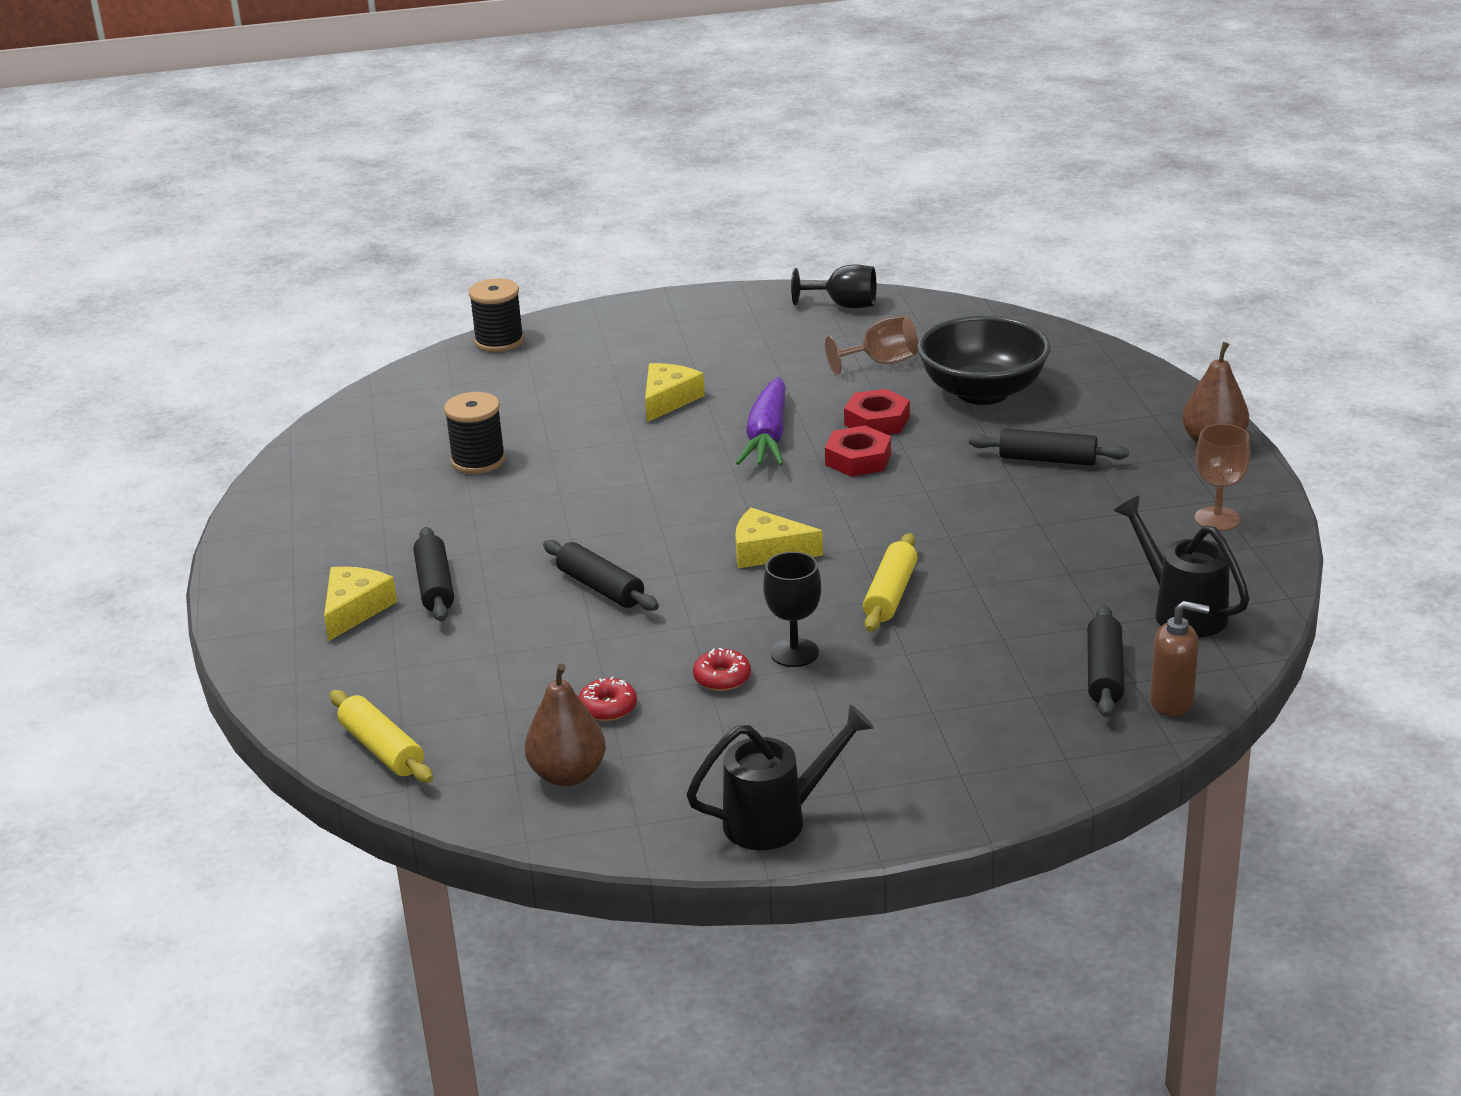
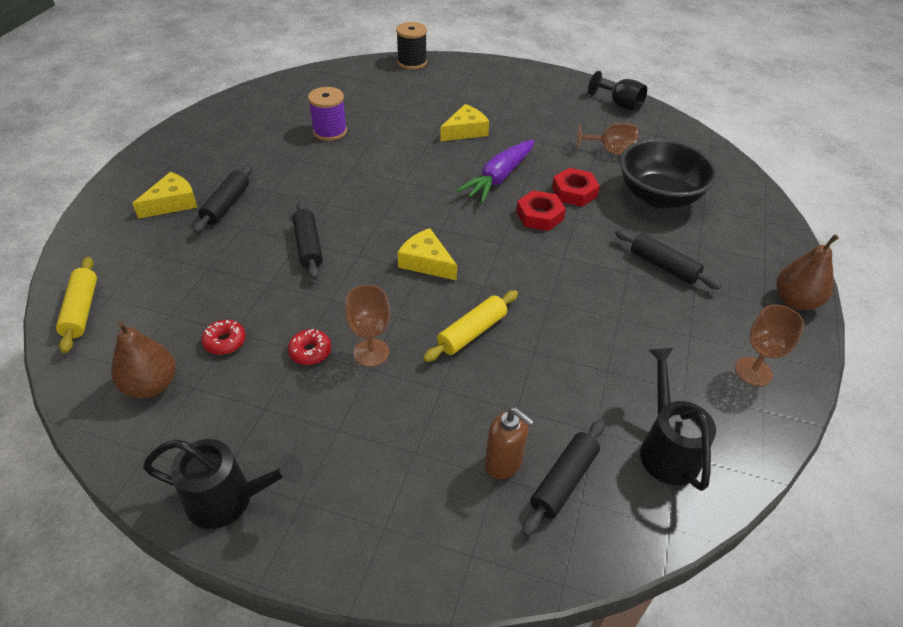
camera: 25 degrees right, 15 degrees up
(478, 461) = (330, 131): black spool -> purple spool
(794, 653) = (371, 352): black goblet -> brown goblet
(1172, 702) = (594, 541): brown soap dispenser -> brown soap dispenser (503, 463)

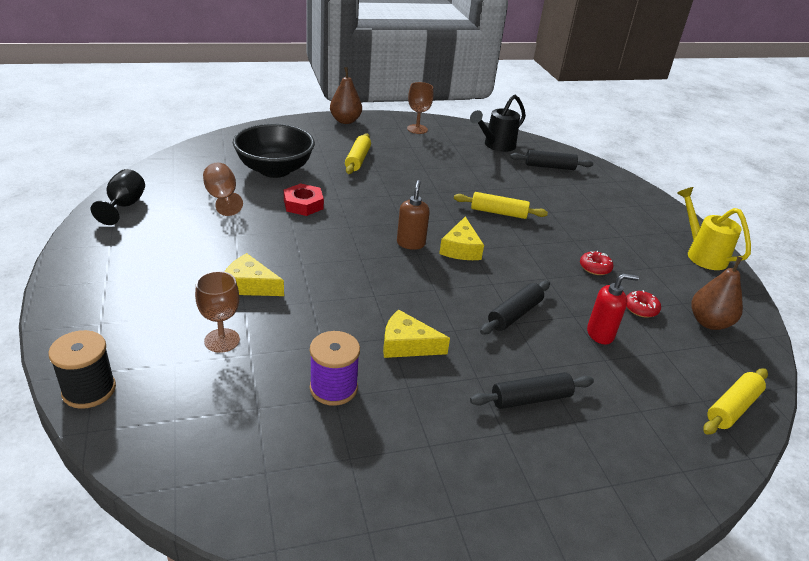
camera: 125 degrees left, 10 degrees down
(172, 203) = (576, 445): yellow cheese -> yellow cheese (407, 345)
(229, 500) = (702, 254): black watering can -> yellow watering can
(232, 285) = (600, 334): none -> red soap dispenser
(371, 352) = (562, 244): brown goblet -> brown goblet (222, 340)
(499, 178) = (317, 244): purple carrot -> none
(503, 463) = (564, 183): brown soap dispenser -> brown soap dispenser (411, 243)
(539, 215) = (351, 213): red nut -> none
(663, 266) = (357, 160): black rolling pin -> yellow rolling pin

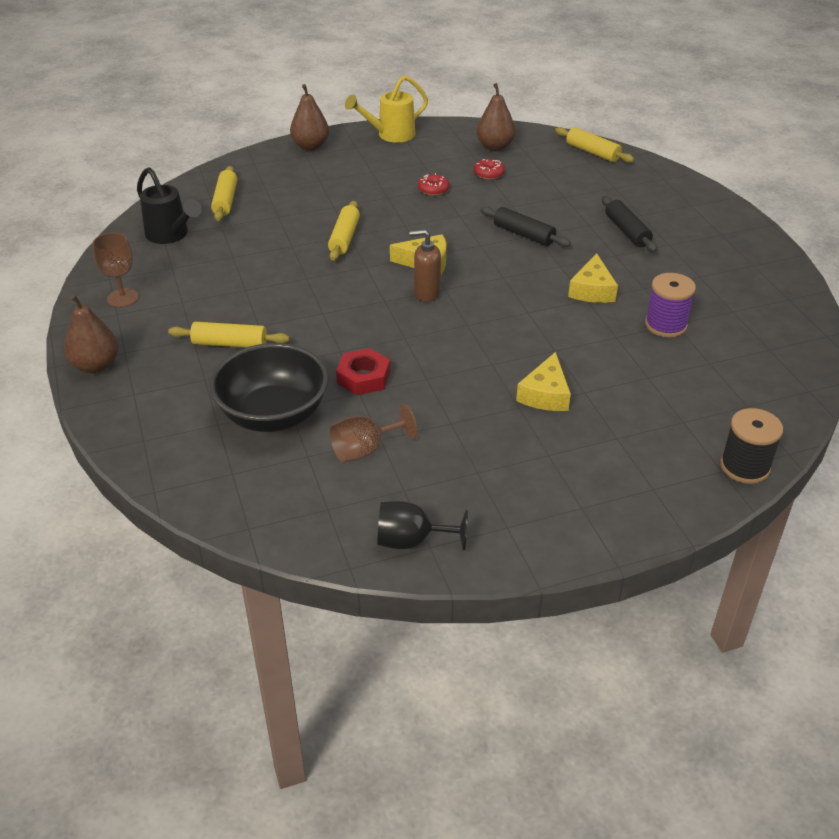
camera: 90 degrees left, 5 degrees up
(222, 340) = (638, 397): brown goblet -> none
(549, 166) = (225, 201): black rolling pin -> yellow rolling pin
(600, 334) = (533, 195): red soap dispenser -> none
(657, 208) = (310, 146): none -> brown pear

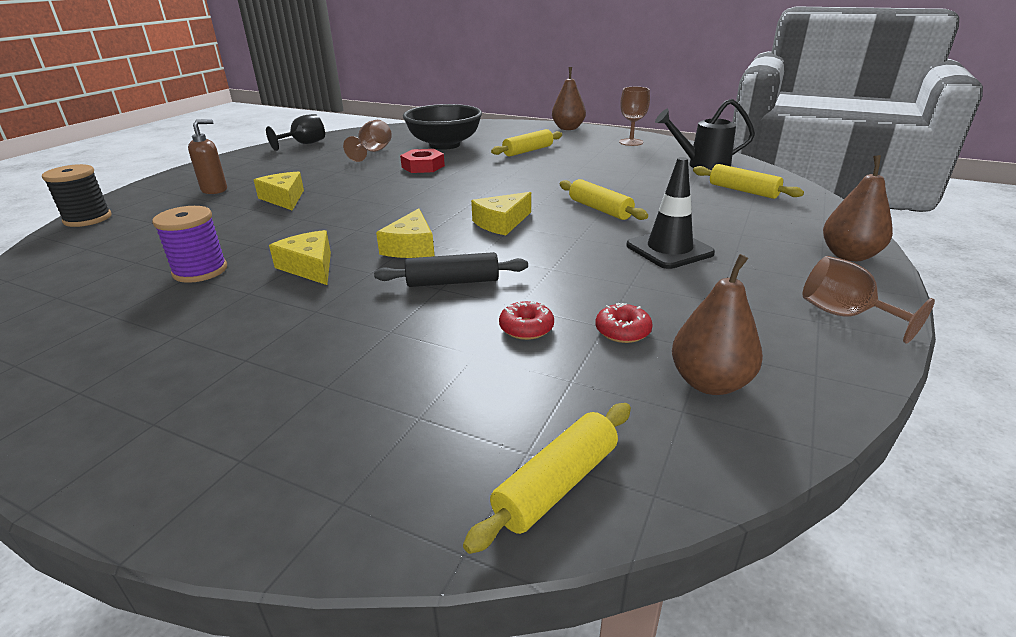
camera: 135 degrees right, 10 degrees down
(378, 192) = (669, 249): none -> black traffic cone
(390, 135) = (844, 315): yellow watering can -> brown goblet
(426, 293) = (460, 208): brown soap dispenser -> brown soap dispenser (215, 190)
(433, 190) = (632, 278): red donut -> red donut (526, 328)
(512, 273) = (411, 247): none -> yellow cheese
(592, 152) = (556, 484): yellow rolling pin -> yellow rolling pin turned 45 degrees counterclockwise
(627, 231) = (325, 347): black rolling pin -> none

